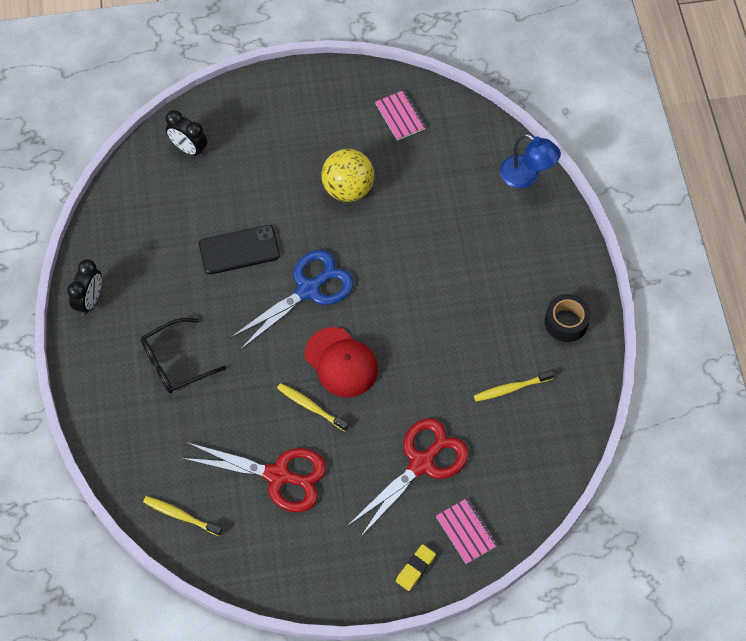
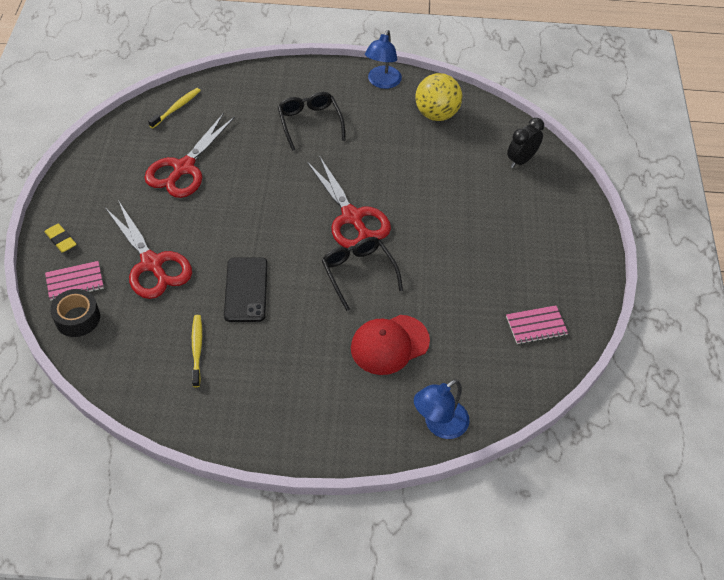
camera: 100 degrees right, 10 degrees down
(90, 301) = (382, 82): black clock -> blue lamp
(239, 250) = (406, 177): black phone -> black phone (246, 289)
(308, 290) = (352, 217): blue scissors -> red scissors
(311, 407) = (237, 199): yellow toothbrush -> none
(341, 362) = (271, 227): red cap -> red cap (389, 344)
(348, 189) = (455, 266): yellow ball -> yellow ball (436, 114)
(379, 270) = (358, 273): none -> black glasses
(566, 322) = (252, 416): black tape -> black tape (77, 318)

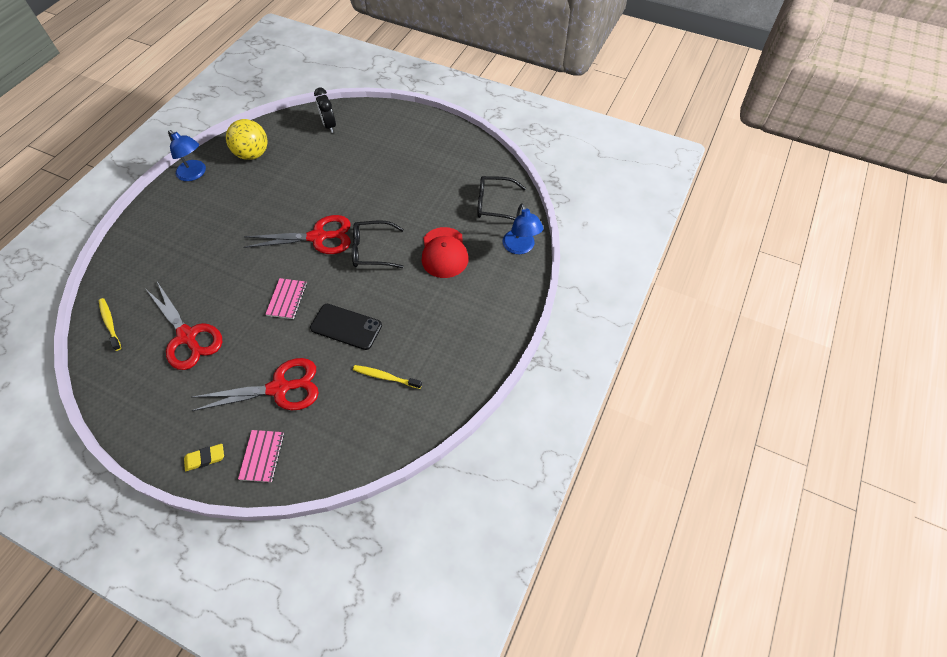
camera: 65 degrees left, 5 degrees up
(77, 318) = (304, 462): black tape -> none
(309, 123) = (202, 233): black glasses -> black glasses (494, 204)
(536, 326) = (469, 170): pink notebook -> pink notebook (287, 299)

